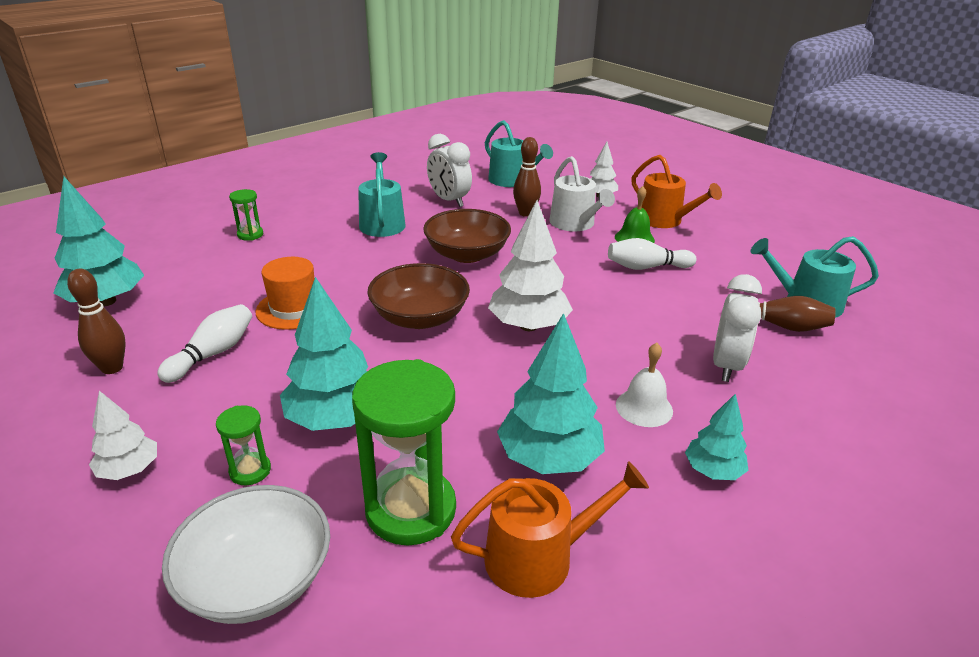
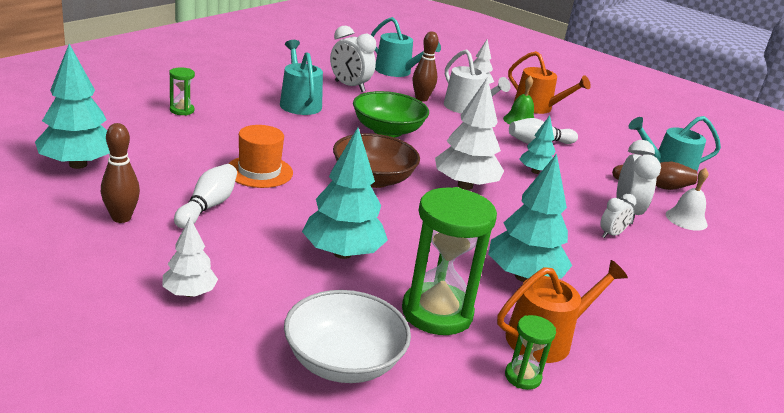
camera: 15 degrees left, 5 degrees down
(250, 471) = (294, 291): green hourglass -> green hourglass (522, 377)
(467, 254) = (387, 130): brown bowl -> green bowl
(644, 407) = (578, 242): white bell -> white bell (686, 219)
(694, 397) = (611, 234): none -> white clock
(713, 471) = (643, 281): turquoise tree -> turquoise tree (535, 171)

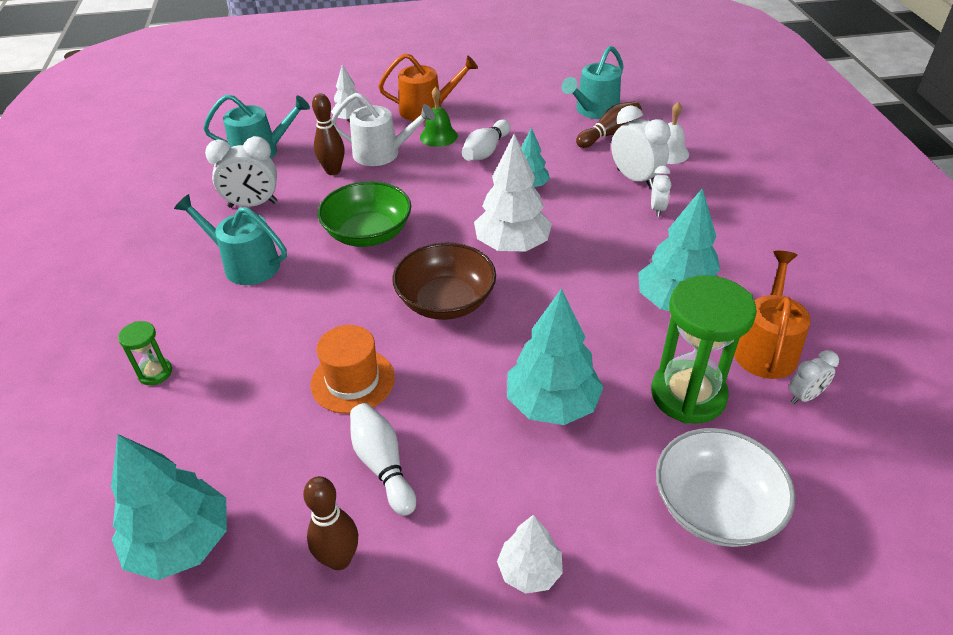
camera: 40 degrees left, 15 degrees up
(522, 377) = (804, 396): green hourglass -> white clock

